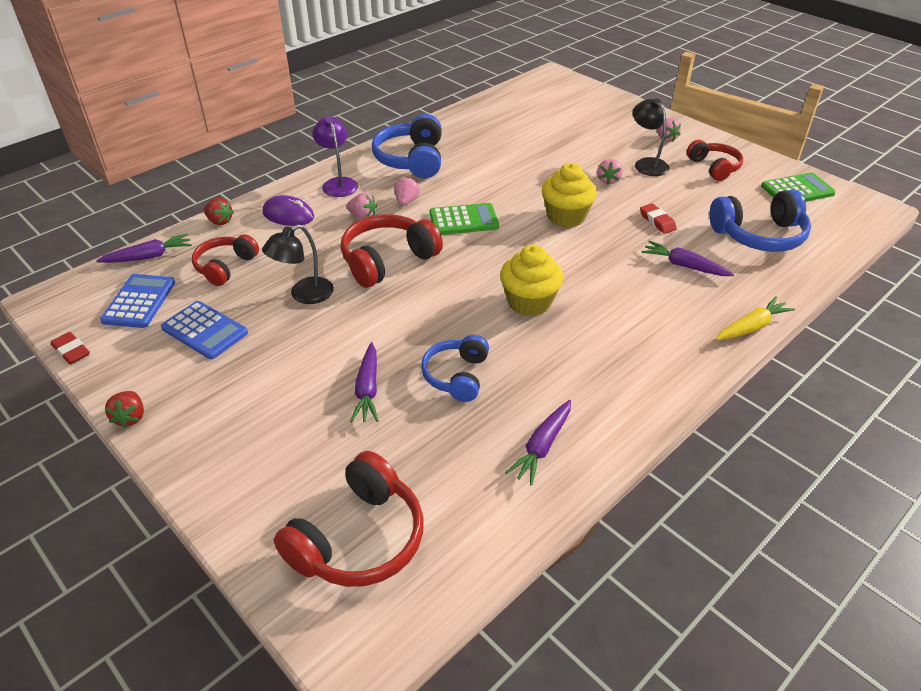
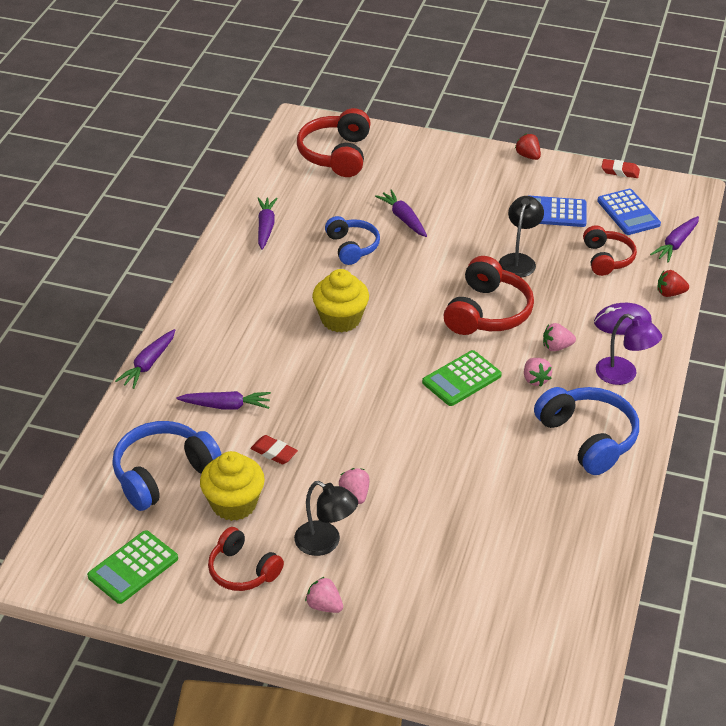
camera: 150 degrees right, 0 degrees up
(566, 216) = (368, 422): yellow cupcake -> yellow cupcake (234, 504)
(751, 327) = (148, 364): yellow carrot -> purple carrot

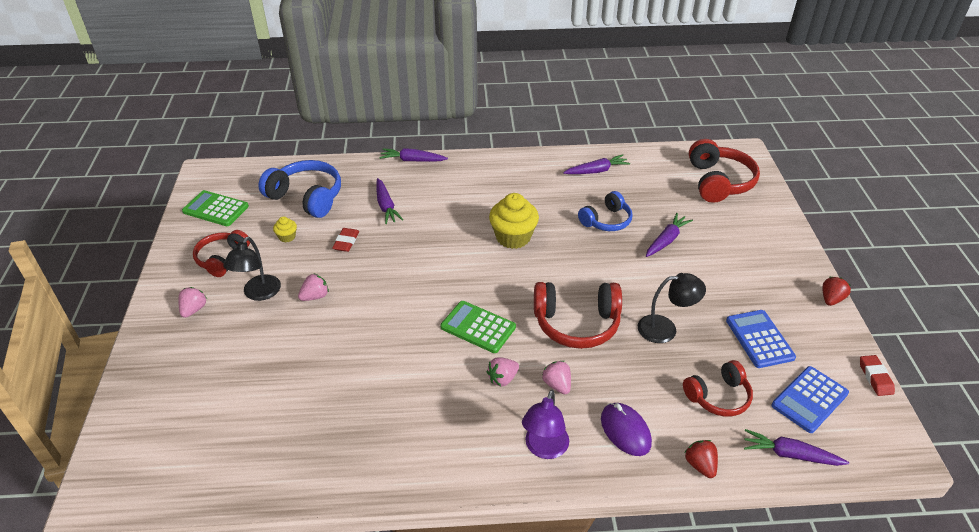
camera: 70 degrees right, 0 degrees up
(234, 504) = (287, 237): yellow cupcake -> yellow cupcake, size x0.47
(336, 154) = (719, 182): red headphones -> red headphones turned 105 degrees clockwise
(588, 438) = (439, 437): blue headphones -> none

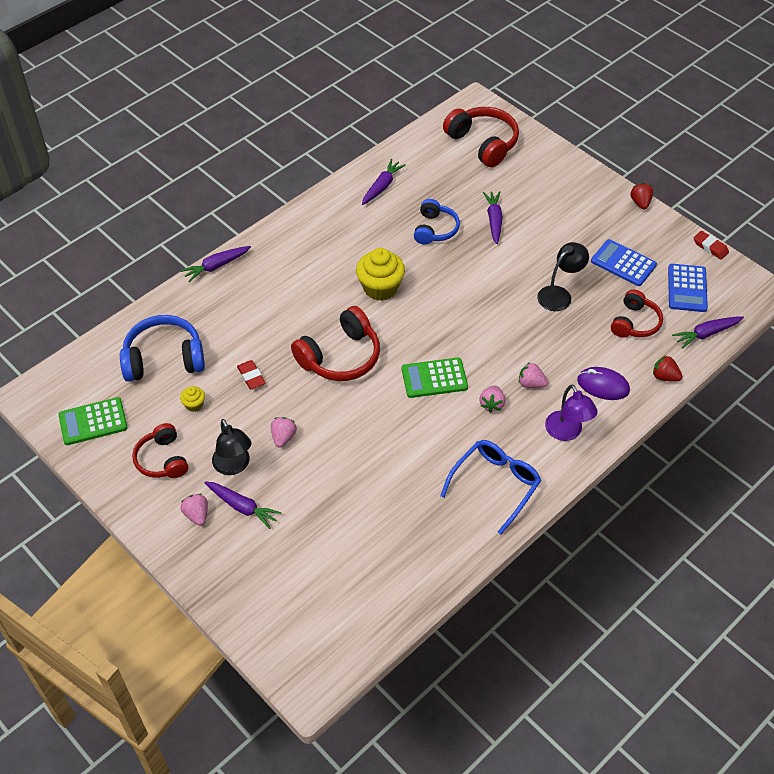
camera: 40 degrees left, 10 degrees up
(386, 206) = (245, 324): purple carrot -> purple carrot (242, 507)
(428, 447) = (495, 485): none -> blue glasses
(576, 324) = (498, 330): red headphones -> red headphones (340, 357)

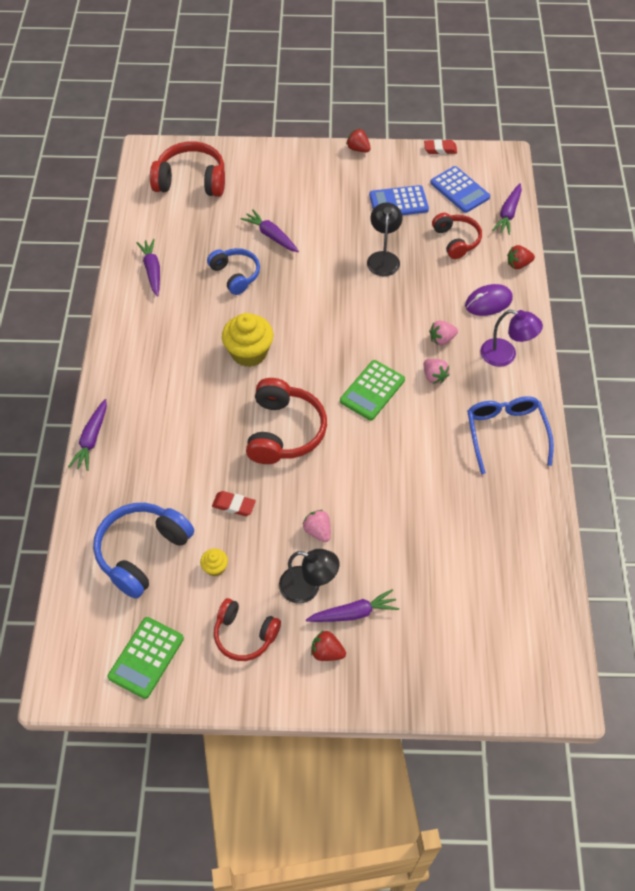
camera: 45 degrees left, 5 degrees up
(197, 515) = (327, 652): pink strawberry -> red strawberry

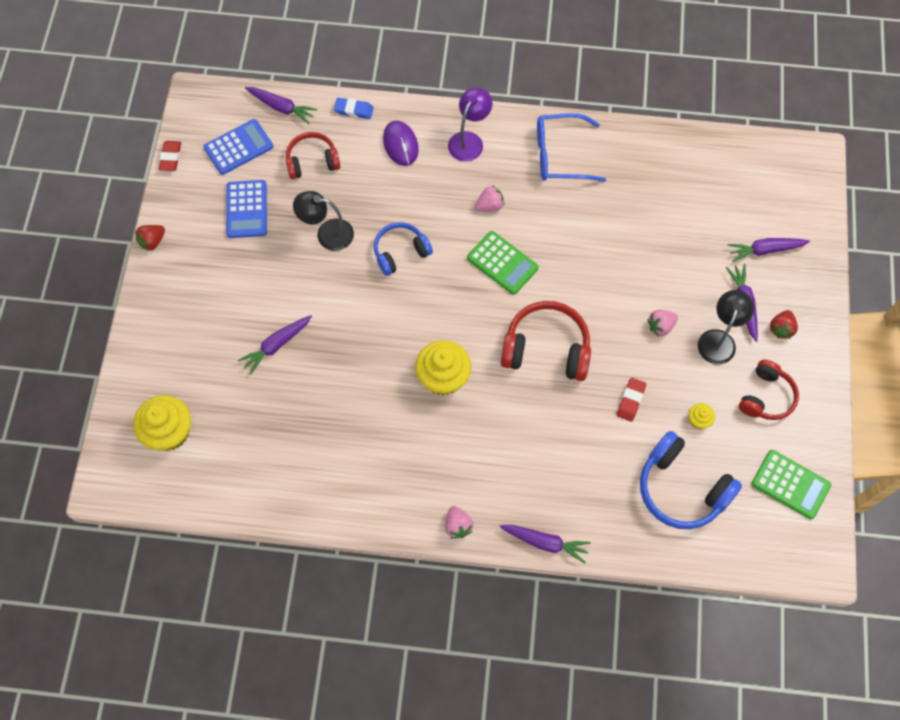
camera: 85 degrees left, 10 degrees up
(152, 270) = (311, 479): purple carrot -> purple carrot (765, 250)
(191, 180) = (169, 432): red headphones -> yellow cupcake
(235, 275) = (331, 386): blue headphones -> blue headphones (400, 252)
(442, 339) = (444, 193): pink strawberry -> pink strawberry (458, 525)
(518, 264) = (354, 110): red strawberry -> blue eraser

